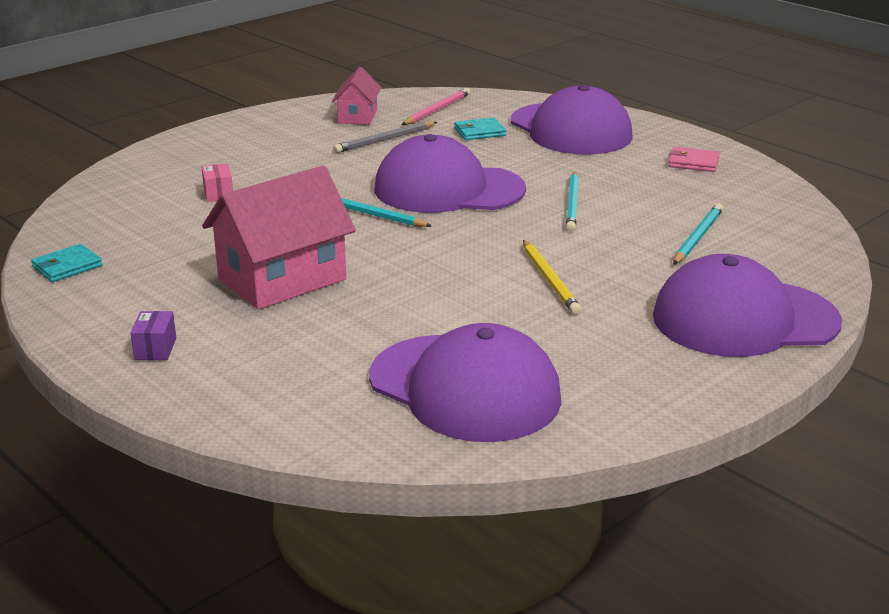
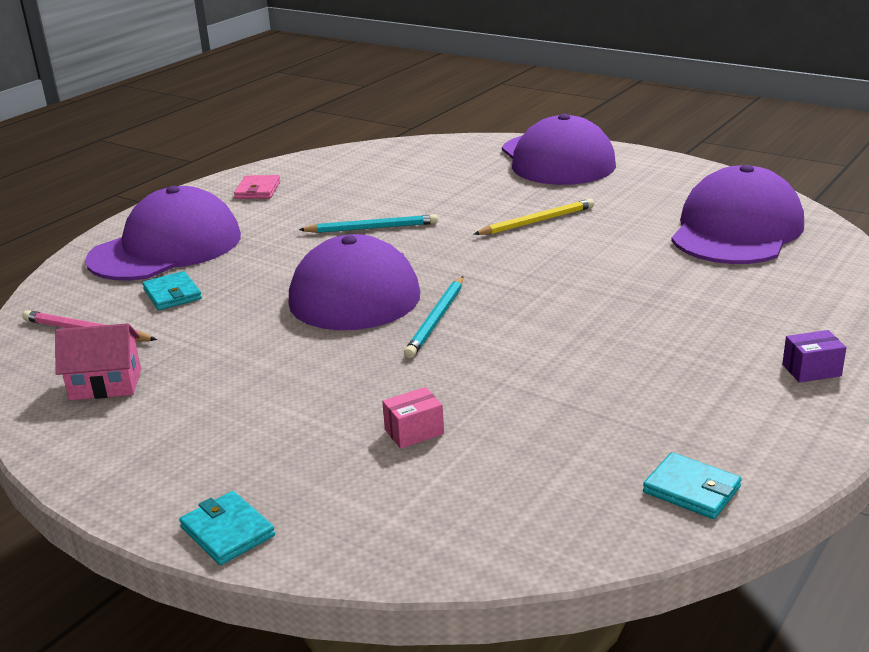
camera: 100 degrees left, 0 degrees up
(170, 144) = (227, 531): none -> turquoise wallet
(282, 279) = (620, 336): pink house -> none
(385, 140) = (201, 348): grey pencil -> none
(697, 237) = (425, 179): turquoise pencil -> none

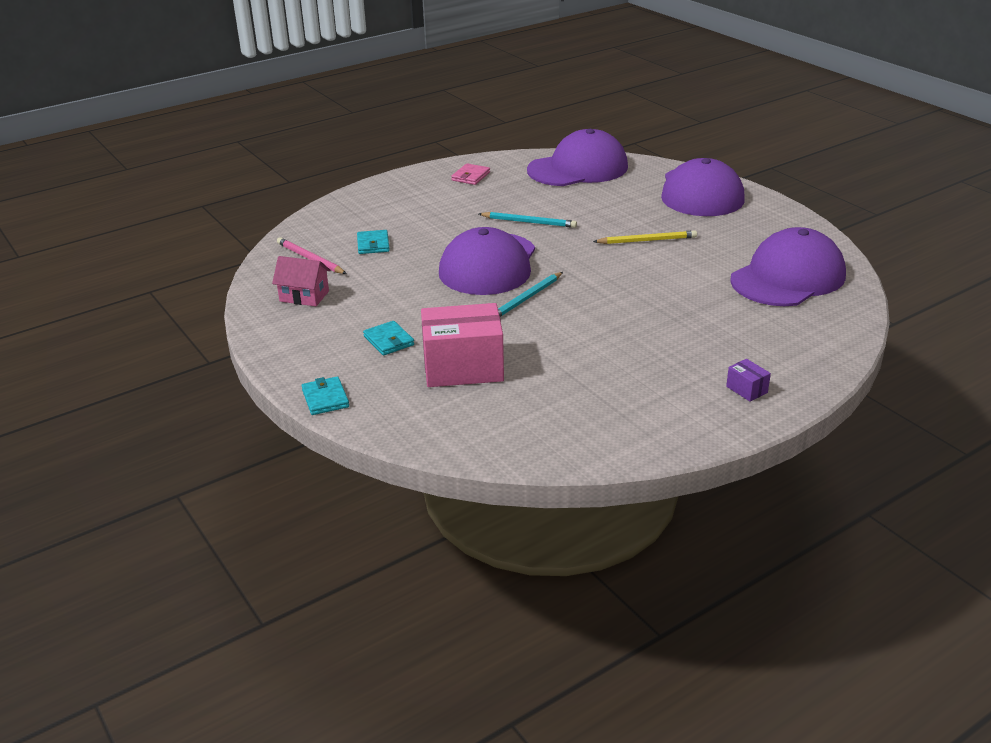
camera: 20 degrees right, 5 degrees up
(166, 248) = (387, 209): purple cap -> purple cap (578, 168)
(414, 432) = (463, 368): pink box -> pink box, size x2.40
(691, 490) = (602, 442): turquoise wallet -> turquoise wallet (388, 341)
(811, 370) = (746, 389): purple box -> purple box turned 45 degrees clockwise

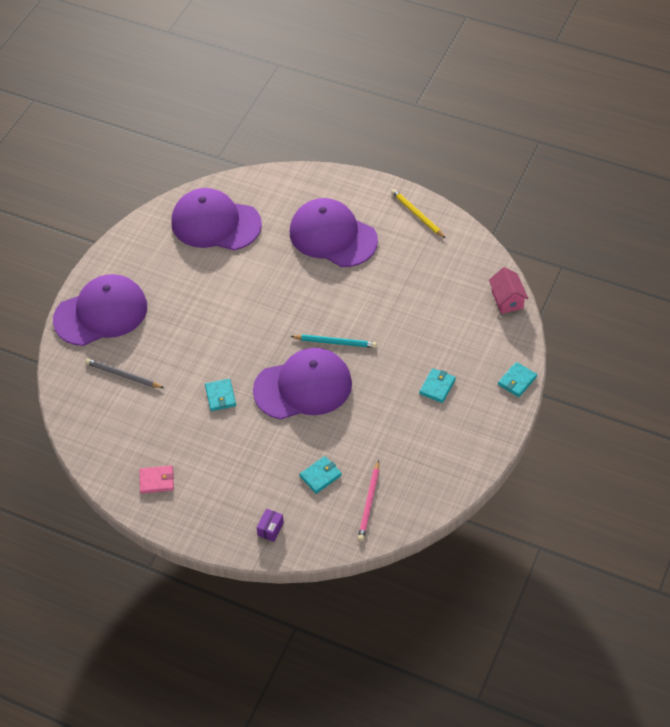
camera: 120 degrees left, 20 degrees up
(304, 296) = (421, 469): pink house -> pink house (507, 299)
(463, 368) = (437, 333): pink box -> none
(529, 222) = (220, 396): turquoise pencil -> turquoise wallet
(578, 168) = (97, 412): purple cap -> purple cap (333, 236)
(608, 186) = (123, 375): none -> grey pencil
(647, 240) = (207, 313): yellow pencil -> yellow pencil (417, 215)
(746, 389) = (363, 202): purple box -> purple box (270, 529)

